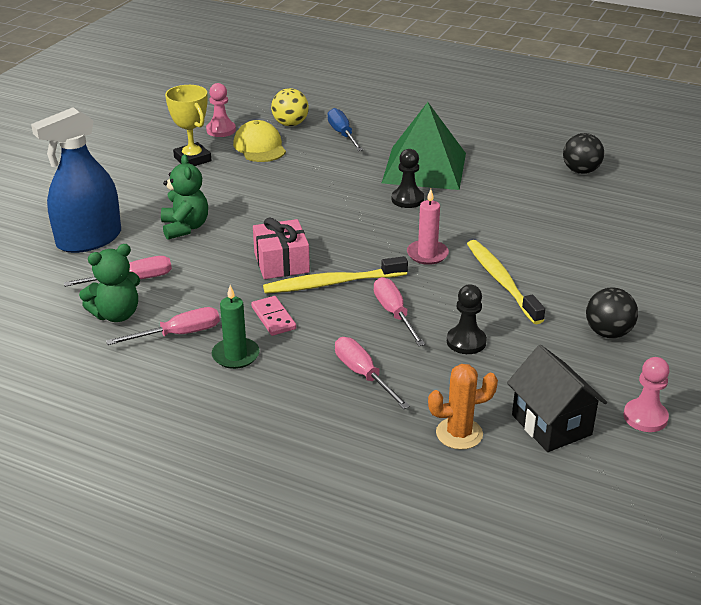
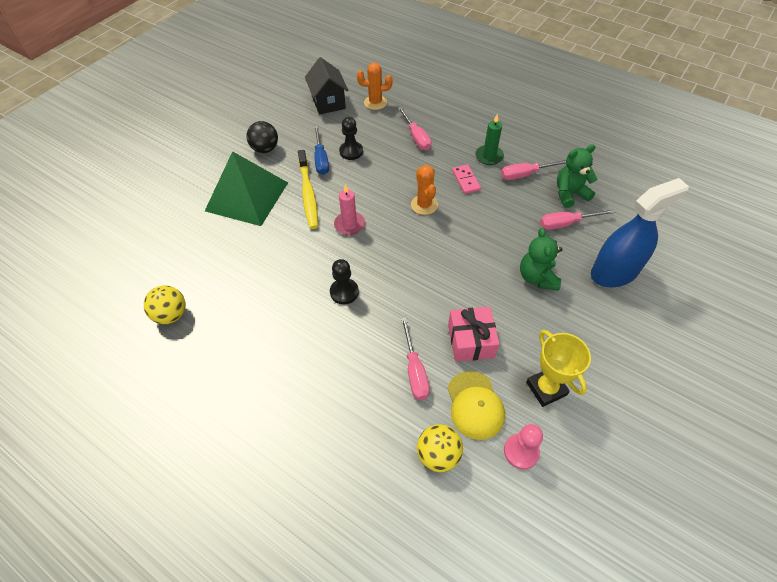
camera: 170 degrees left, 20 degrees up
(281, 262) = (458, 229): pink gift -> pink gift (471, 341)
(332, 283) = (424, 205): yellow toothbrush -> orange cactus
(342, 134) = (380, 420): blue screwdriver -> blue screwdriver (321, 159)
(394, 314) = (388, 175): pink screwdriver -> pink screwdriver (414, 370)
(424, 168) = (312, 340): green pyramid -> green pyramid (247, 196)
(581, 171) = (171, 315): black ball -> yellow ball
(645, 417) = (280, 101): pink pawn -> none

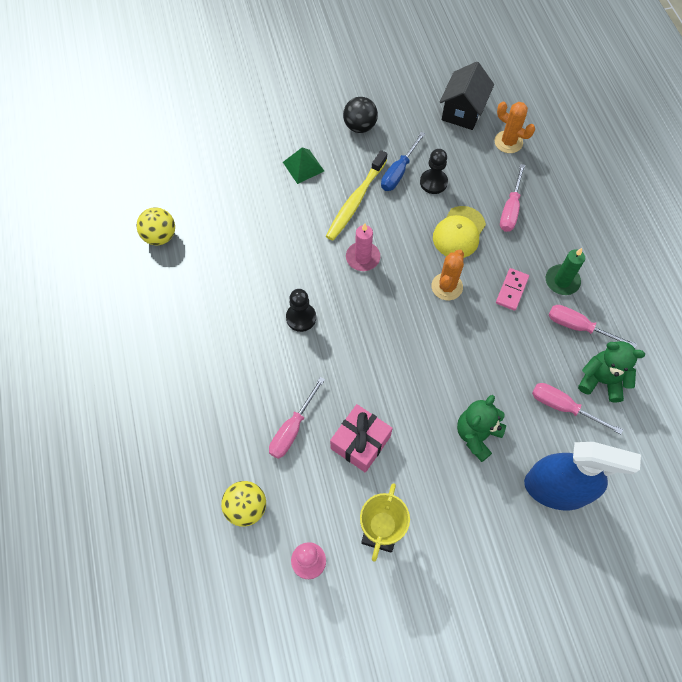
camera: 40 degrees right, 10 degrees up
(247, 196) = (303, 166): green pyramid -> green pyramid, size x0.46
(475, 405) = (310, 495): yellow cap -> yellow cap (459, 232)

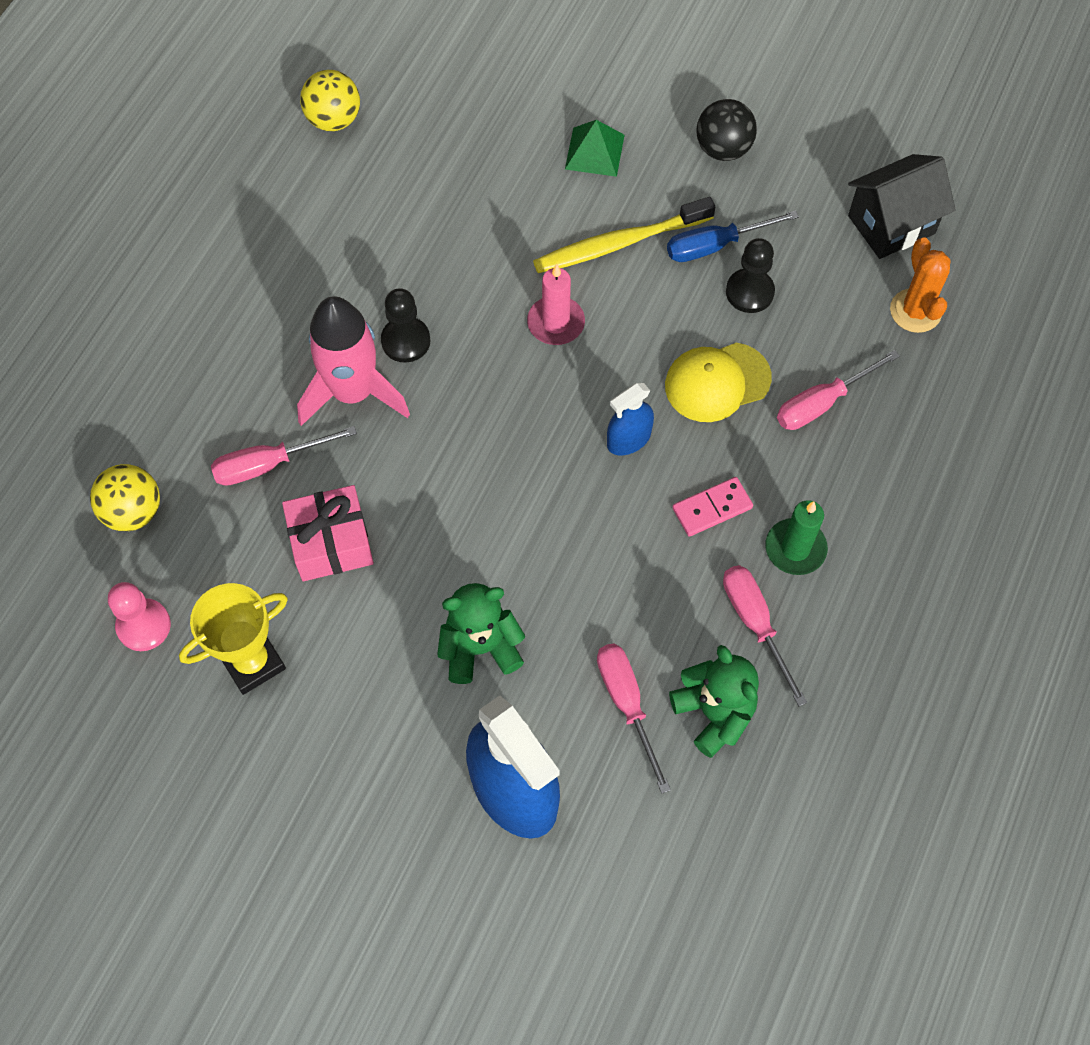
camera: 40 degrees right, 0 degrees up
(299, 361) = (353, 392): none -> pink rocket
(447, 286) = (629, 439): orange cactus -> blue spray bottle

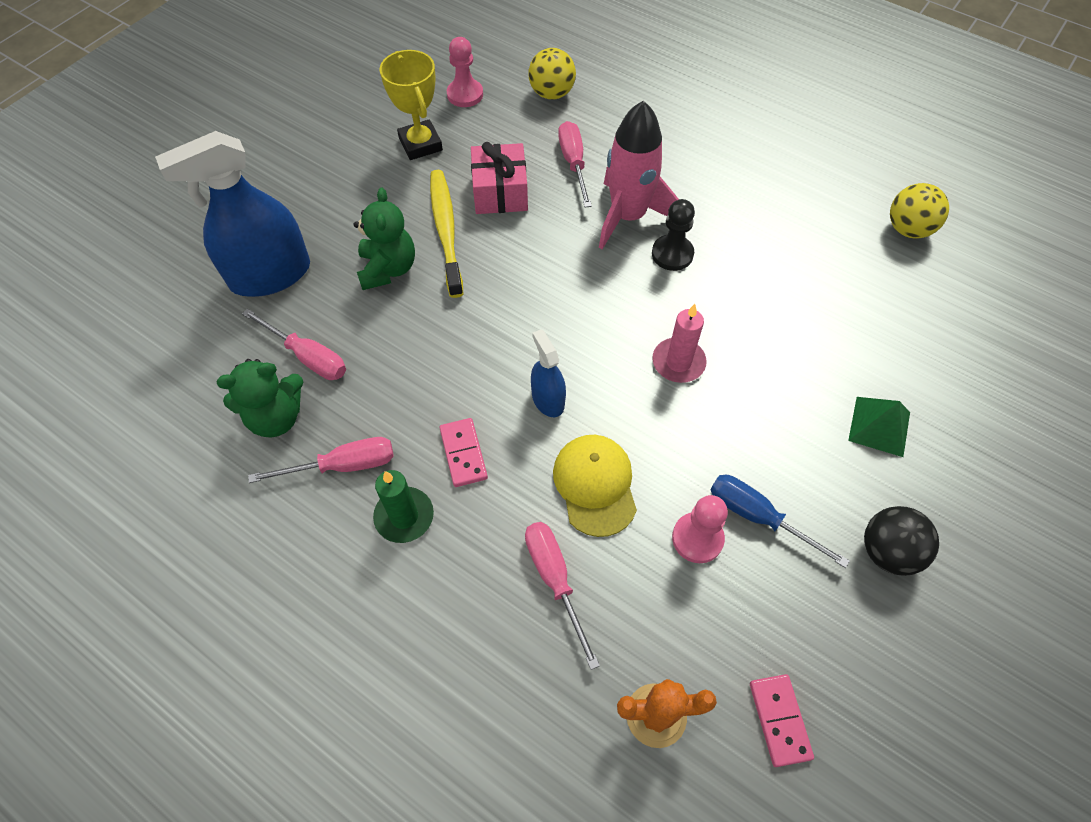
camera: 100 degrees right, 5 degrees down
(619, 243) = (764, 428): yellow toothbrush -> yellow toothbrush (446, 231)
(627, 704) = (307, 356): pink screwdriver -> pink screwdriver turned 45 degrees clockwise
(715, 245) = (758, 517): blue screwdriver -> blue screwdriver turned 45 degrees counterclockwise
(749, 292) = (697, 538): black pawn -> pink pawn
(891, 224) = (779, 720): black house -> pink domino

